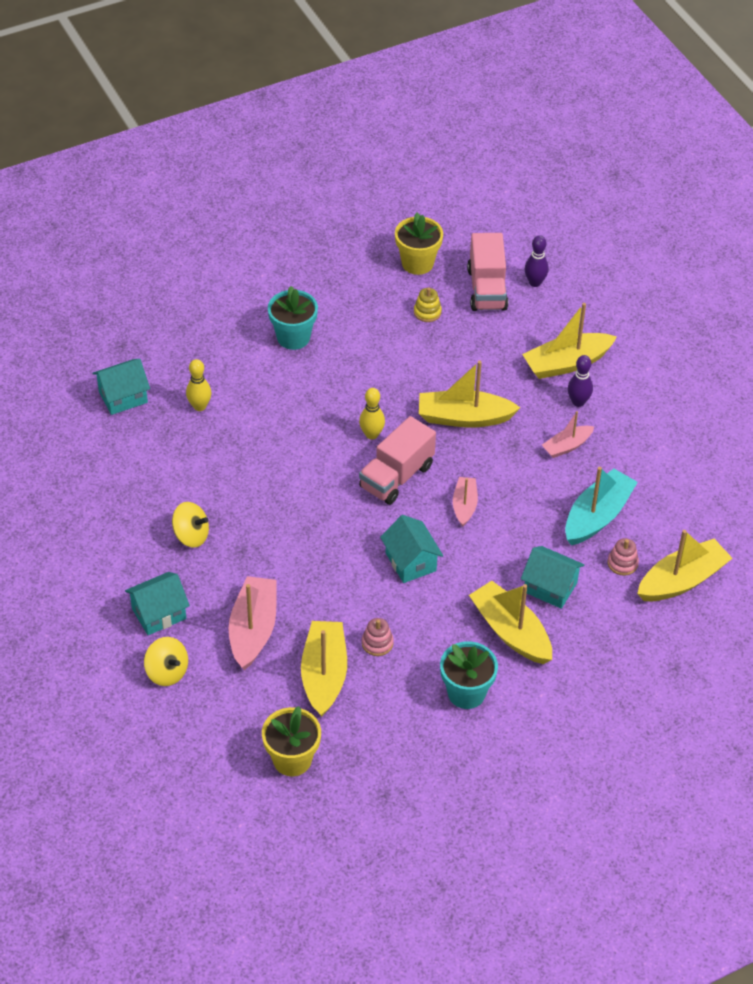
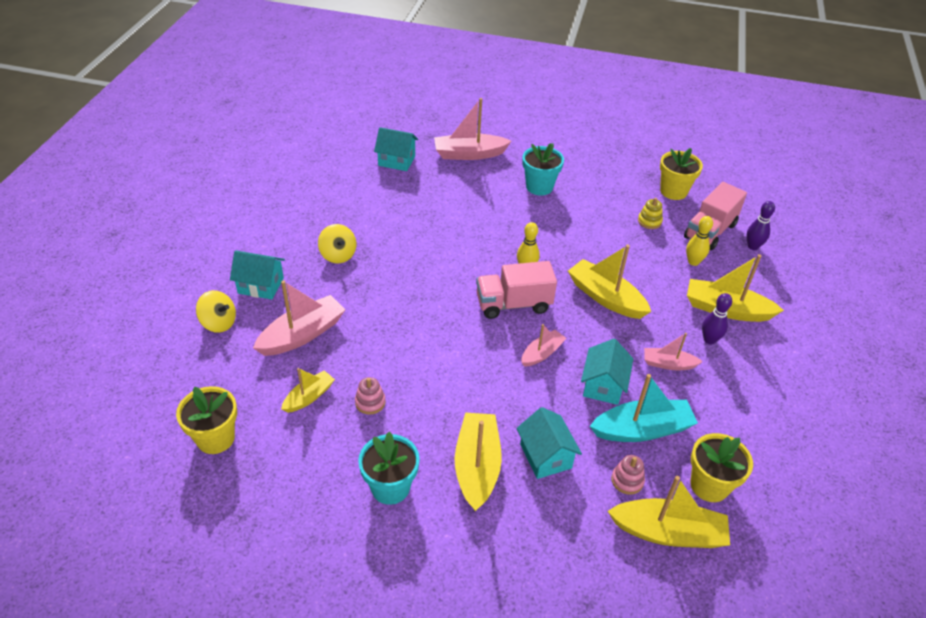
camera: 40 degrees right, 5 degrees down
(167, 672) = (219, 323): yellow spinning top -> yellow spinning top turned 60 degrees counterclockwise
(186, 342) = (469, 154): none -> pink boat
(199, 406) = (434, 190): yellow bowling pin -> yellow bowling pin (693, 262)
(324, 674) = (309, 397): yellow boat -> yellow boat, size x0.58
(410, 562) = (459, 364): turquoise house -> turquoise house (603, 385)
(679, 526) = (709, 485): none -> yellow flower pot

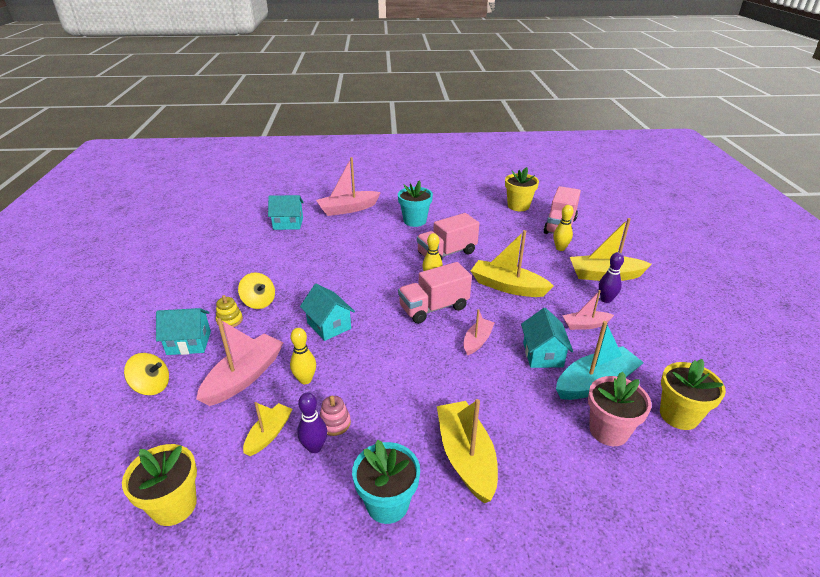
camera: 15 degrees left, 10 degrees down
(357, 352) = (305, 380): none -> yellow bowling pin
(545, 456) = (525, 429): turquoise house -> turquoise house (329, 325)
(557, 239) = (446, 253): none -> pink truck
(627, 480) = (608, 431): pink stacking toy -> pink flower pot
(649, 221) = (512, 228): yellow stacking toy -> yellow stacking toy (229, 320)
(668, 532) = (671, 469): yellow boat -> none
(753, 246) = (597, 230): purple bowling pin -> purple bowling pin (314, 447)

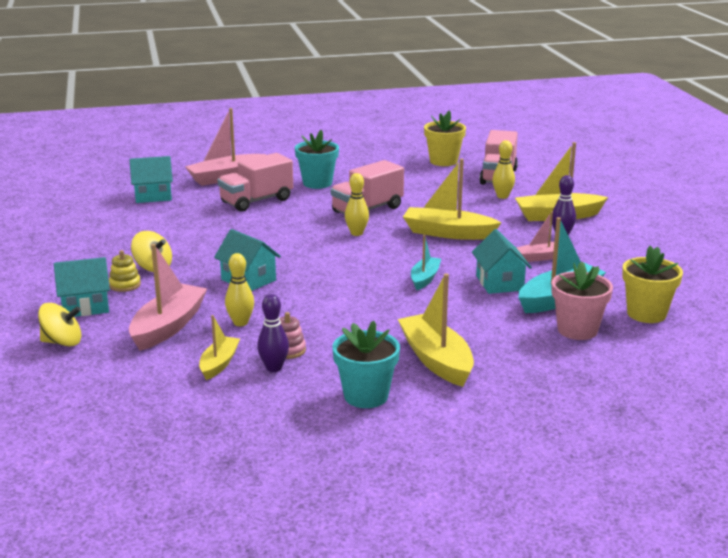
camera: 10 degrees left, 10 degrees down
(174, 506) = (142, 418): yellow flower pot -> none
(434, 308) = (367, 256): pink truck -> pink truck (256, 201)
(477, 341) = (425, 278): pink boat -> turquoise boat

